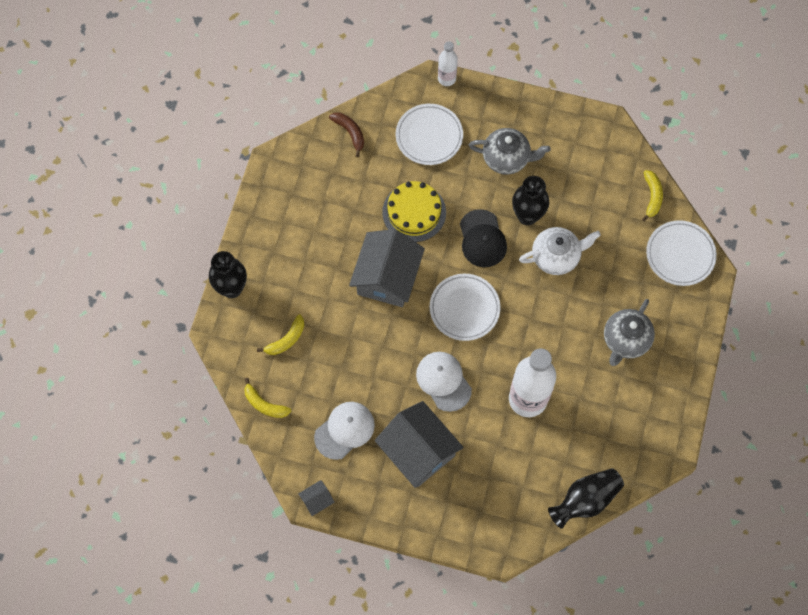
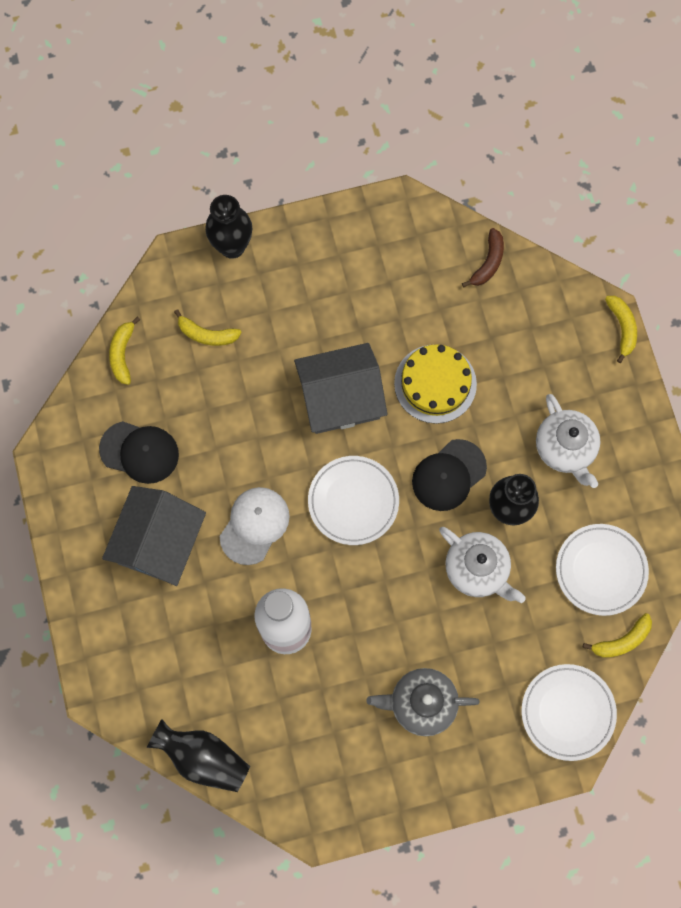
camera: 60 degrees right, 5 degrees up
(317, 500) = (47, 467): grey house -> none
(344, 430) = (139, 452): white cap -> black cap
(429, 136) = (538, 348): white plate -> white plate (600, 570)
(446, 78) = (622, 328): white bottle -> yellow banana
(507, 158) = (565, 448): grey teapot -> white teapot

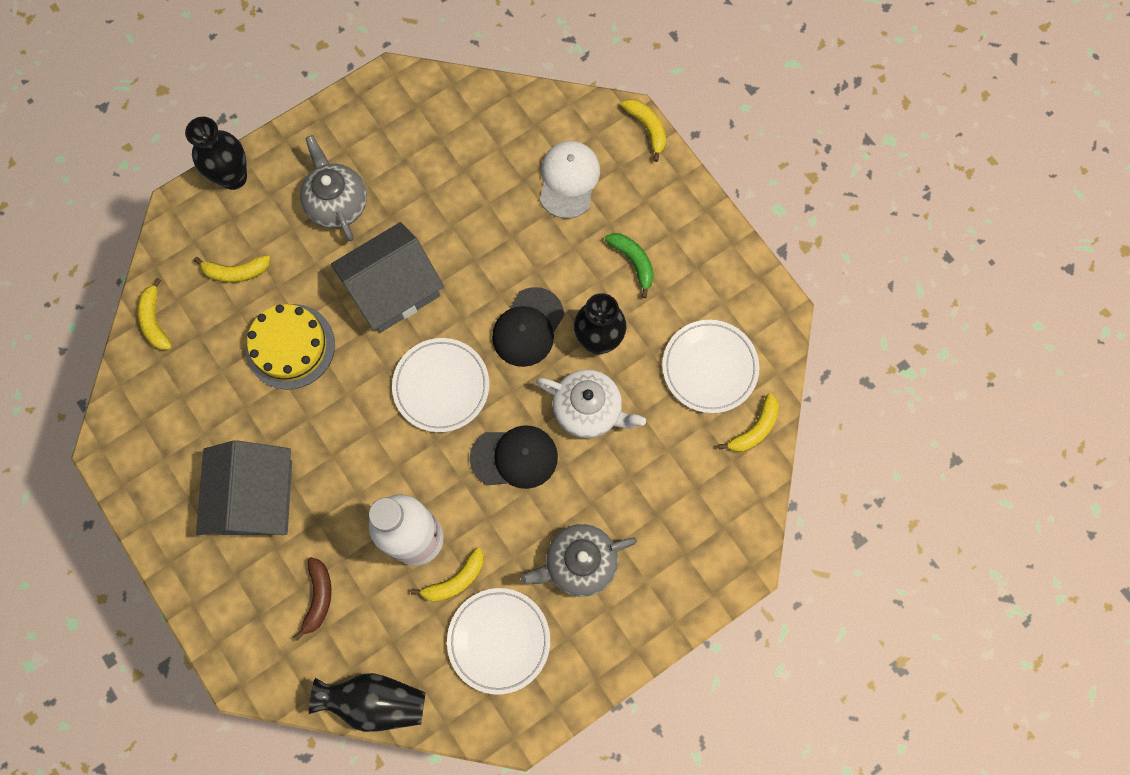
camera: 20 degrees left, 0 degrees up
(139, 452) = (205, 413): black cap -> black cap (514, 457)
(254, 525) = (349, 445): white cap -> white cap (568, 180)
(307, 678) = (455, 580): none -> yellow banana
(316, 302) = (337, 203): none -> grey teapot
(435, 383) = (483, 243): yellow cake -> yellow cake (290, 346)
(488, 263) = (495, 109): brown banana -> brown banana (318, 597)
(565, 448) = (633, 262): white teapot -> green banana
(567, 712) = (727, 518): white plate -> white plate (499, 640)

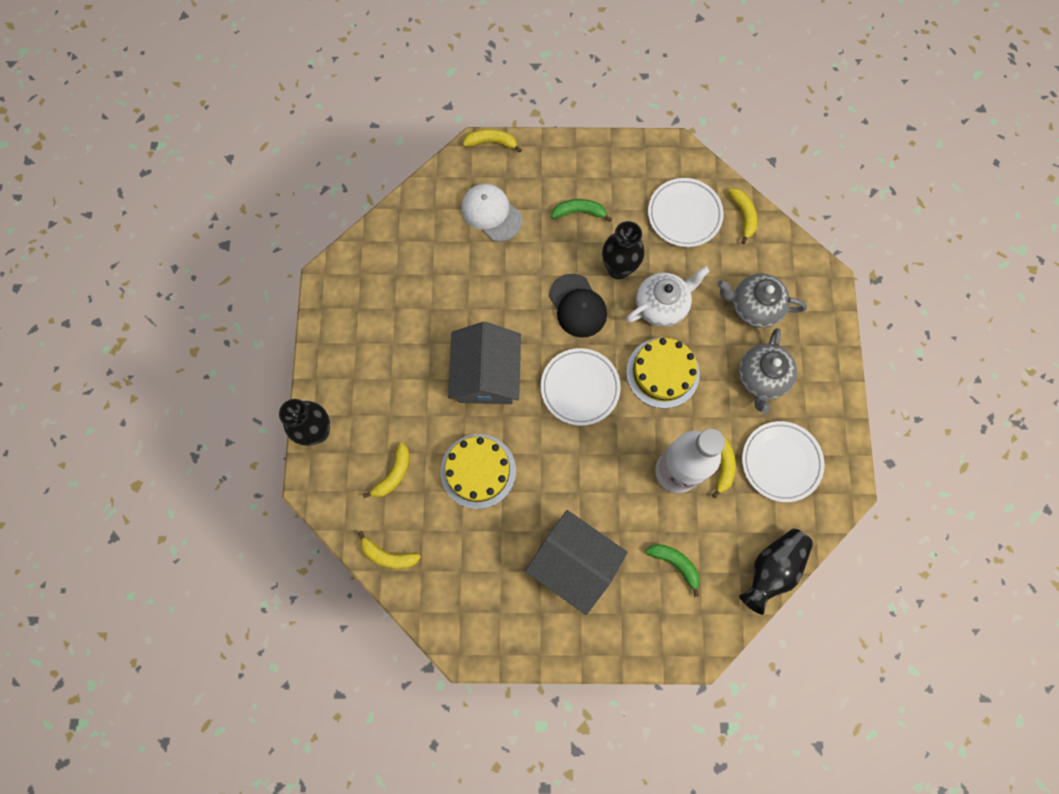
camera: 55 degrees left, 0 degrees up
(318, 597) = (675, 564): brown banana -> green banana
(337, 203) = (393, 372): grey teapot -> grey teapot (754, 307)
(514, 457) = (662, 372): black cap -> yellow cake

